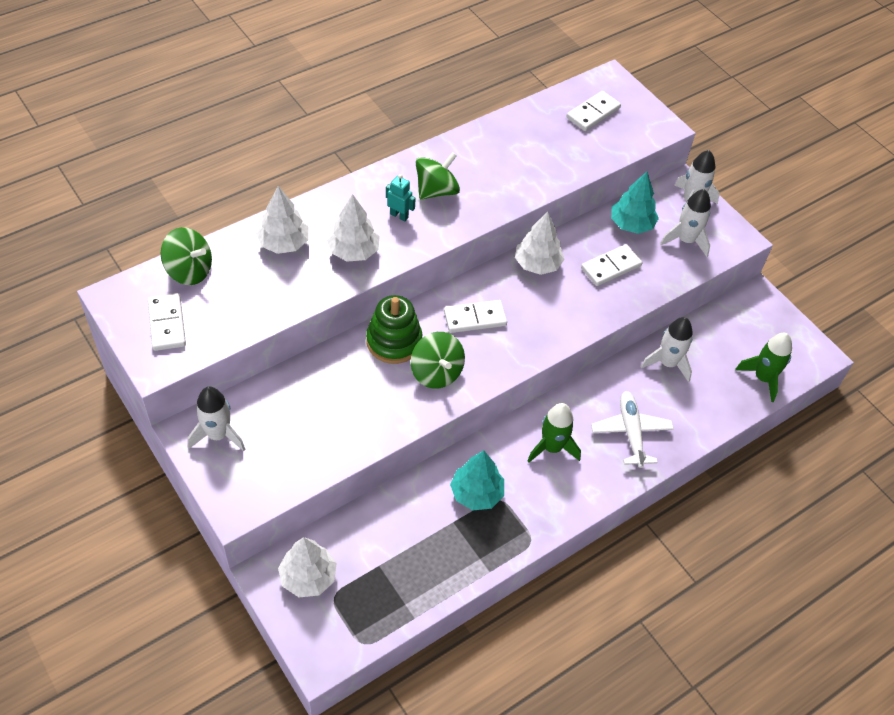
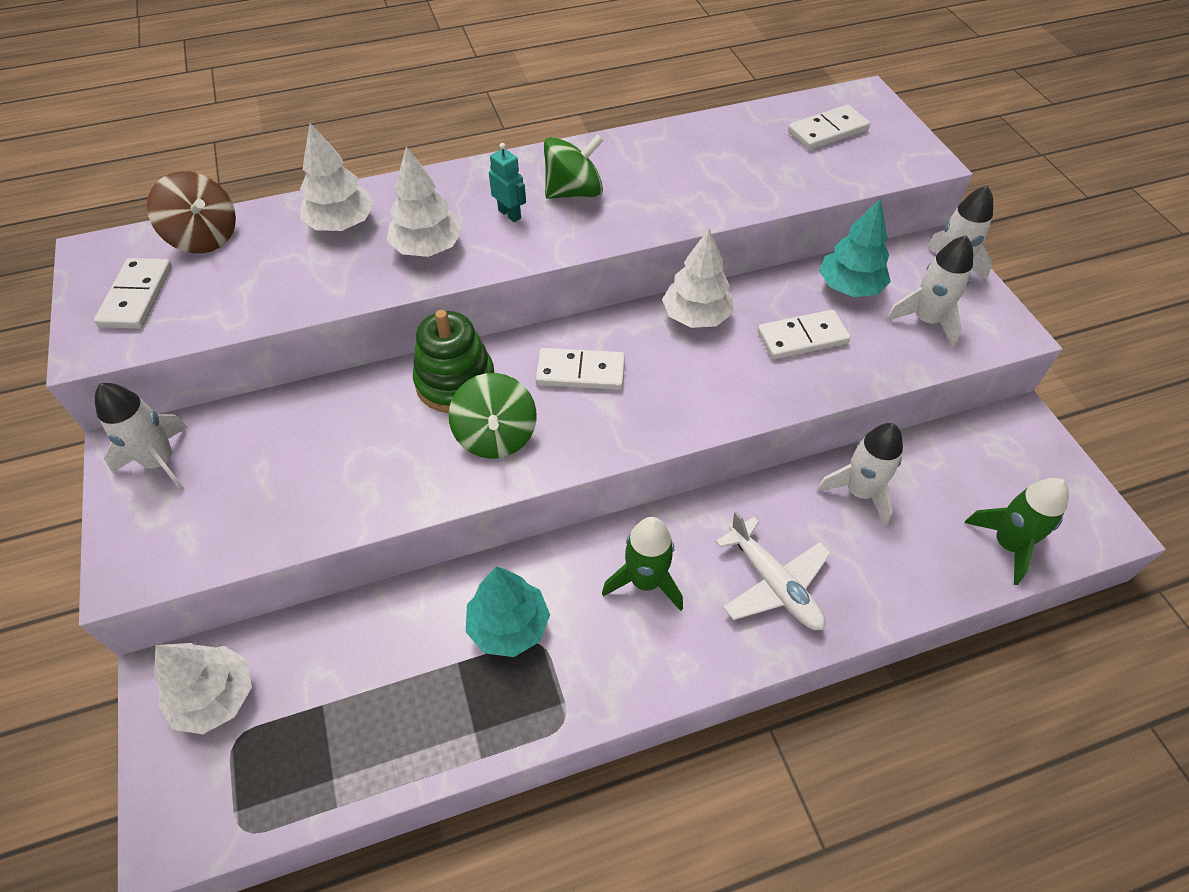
camera: 20 degrees right, 0 degrees up
(189, 270) = (204, 237): green spinning top -> brown spinning top
(631, 432) = (774, 584): white plane -> white plane turned 135 degrees clockwise

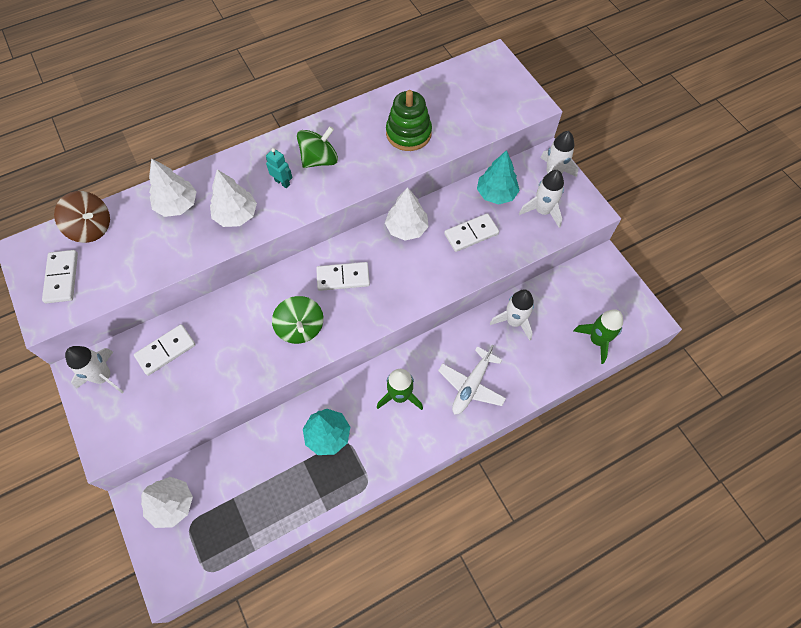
camera: 10 degrees left, 10 degrees up
(455, 382) = (269, 296): green stacking toy -> green stacking toy (408, 133)
(774, 584) = (471, 385): white plane -> white plane turned 75 degrees clockwise
(827, 131) = (472, 89): white domino -> white domino (166, 350)

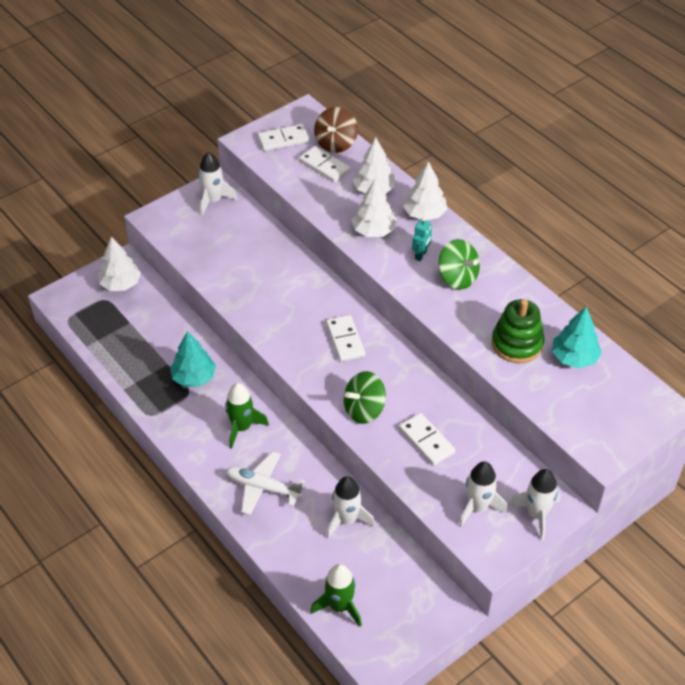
camera: 80 degrees right, 15 degrees down
(166, 350) = (244, 232): white domino -> white domino (324, 166)
(300, 328) = (283, 318): green spinning top -> green spinning top (364, 410)
(406, 228) = (418, 383): white tree -> white tree (424, 214)
(496, 194) = (489, 459): turquoise tree -> turquoise tree (574, 357)

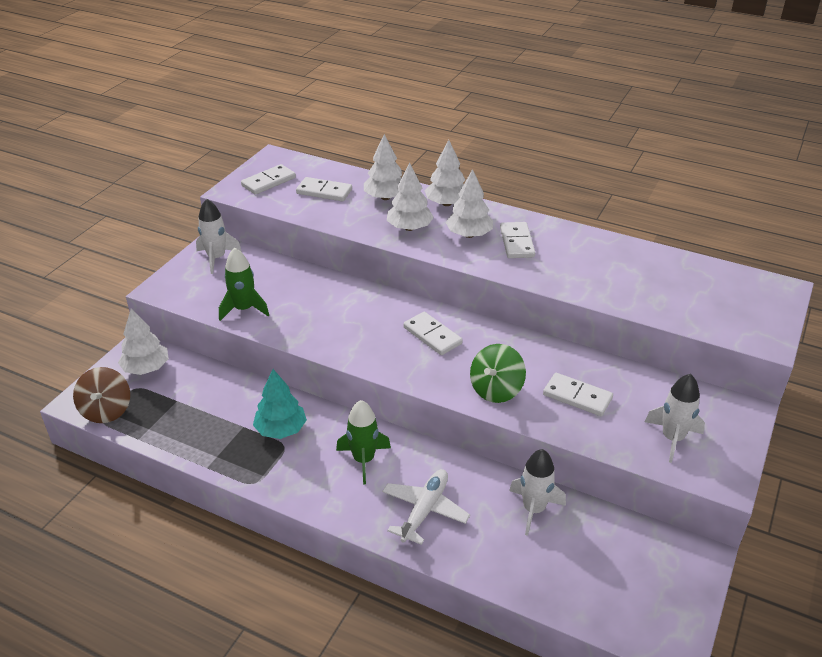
camera: 25 degrees left, 10 degrees down
(263, 487) = (425, 510): white plane -> white plane turned 120 degrees clockwise
(336, 143) = (322, 173): brown spinning top -> brown spinning top (106, 410)
(339, 606) = (589, 600): green rocket -> green rocket (244, 309)
(421, 255) = (469, 235): turquoise robot -> white tree
(457, 277) = (516, 242): green spinning top -> white domino
(517, 344) = (613, 277): green stacking toy -> none
(536, 514) = (729, 425): white rocket -> none
(574, 357) = (671, 273): turquoise tree -> none

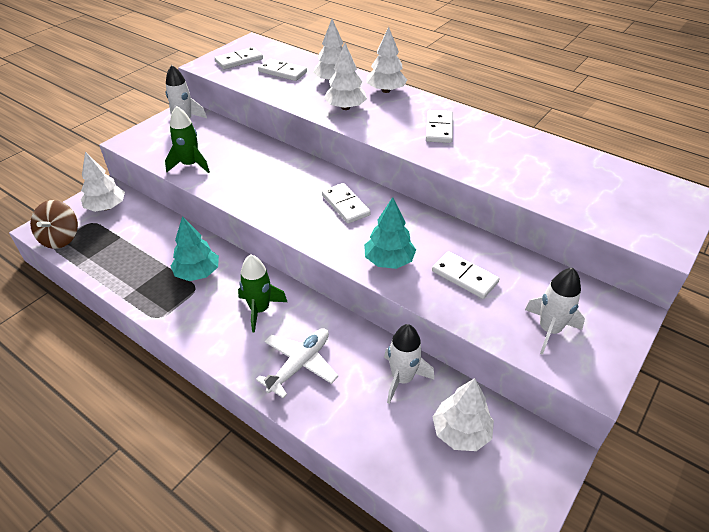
camera: 10 degrees right, 5 degrees up
(469, 235) = (397, 118): white tree -> white tree (461, 432)
(496, 390) = (389, 261): green spinning top -> turquoise tree

